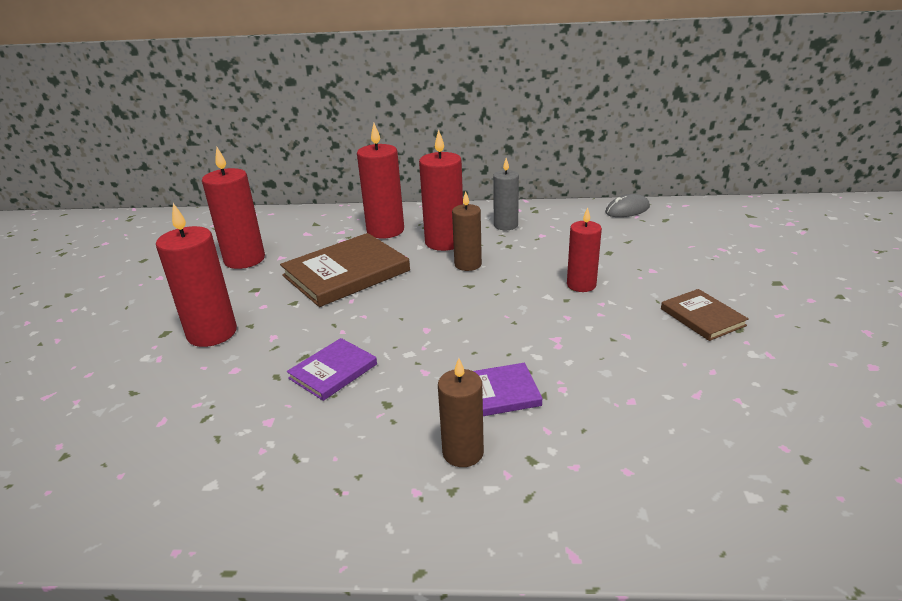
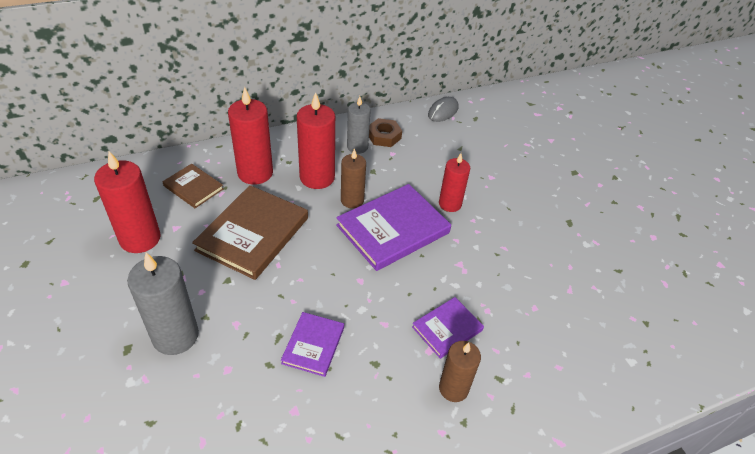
camera: 30 degrees left, 15 degrees up
(212, 333) = (175, 336): red candle -> grey candle
(496, 294) = (393, 229): none -> purple book
(542, 221) = (384, 136): none -> brown nut
(702, 317) = (543, 217): brown book -> brown book (193, 187)

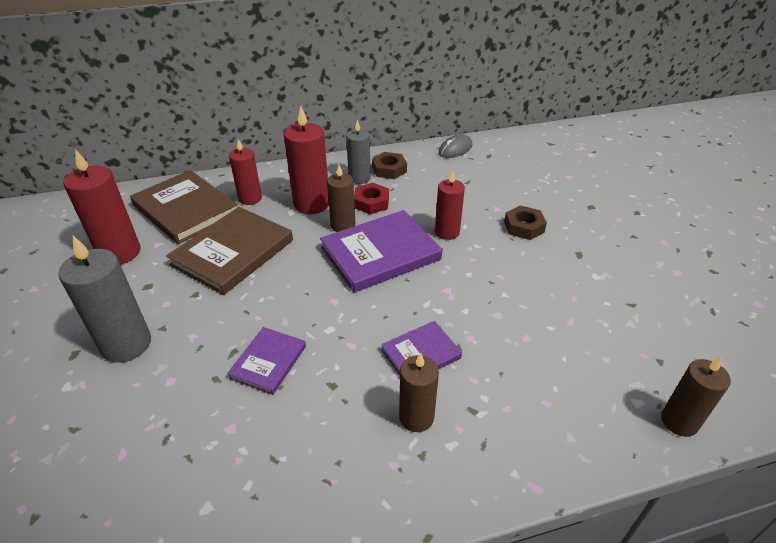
camera: 10 degrees right, 5 degrees down
(193, 187) = (186, 209): brown book -> brown book, size x1.84
(255, 173) = (250, 198): red candle -> red candle, size x0.65
(374, 174) = (371, 203): none -> red nut
(518, 196) = (524, 227): none -> brown nut
(665, 376) = (679, 421): none -> brown candle

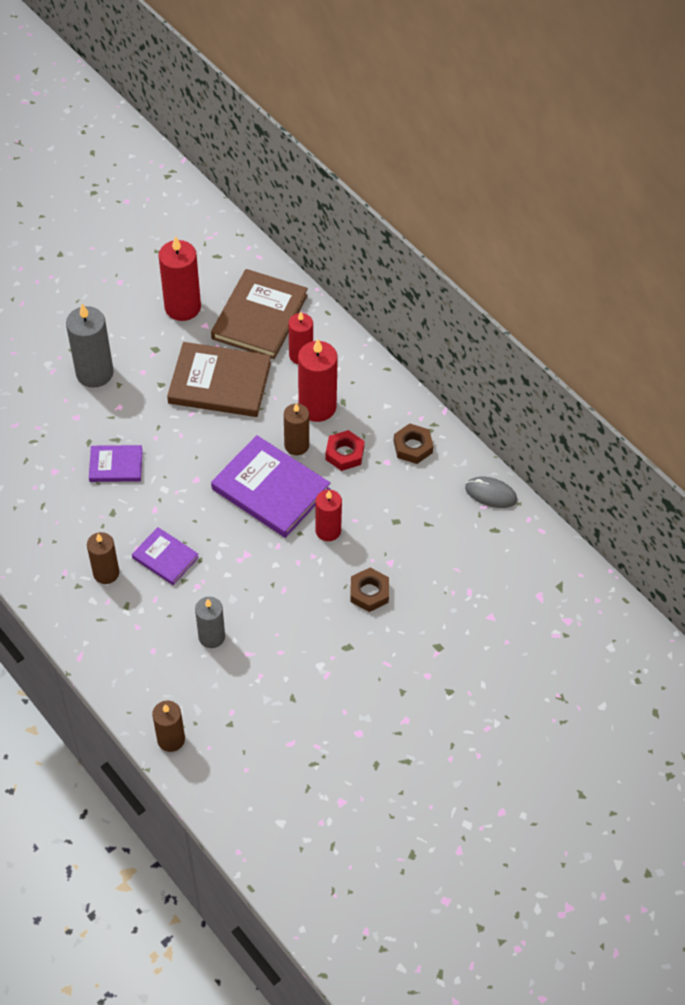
camera: 65 degrees right, 15 degrees up
(359, 178) = (382, 427): grey candle -> grey candle (211, 636)

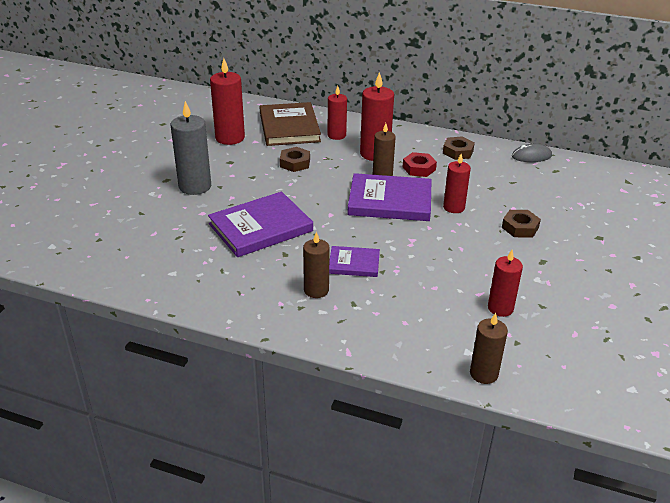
camera: 30 degrees left, 20 degrees down
(116, 465) = (260, 227): purple book -> purple book, size x1.84
(211, 636) = (440, 295): grey candle -> none
(220, 382) = (295, 163): brown book -> brown nut
(251, 680) = (500, 308): none -> red candle

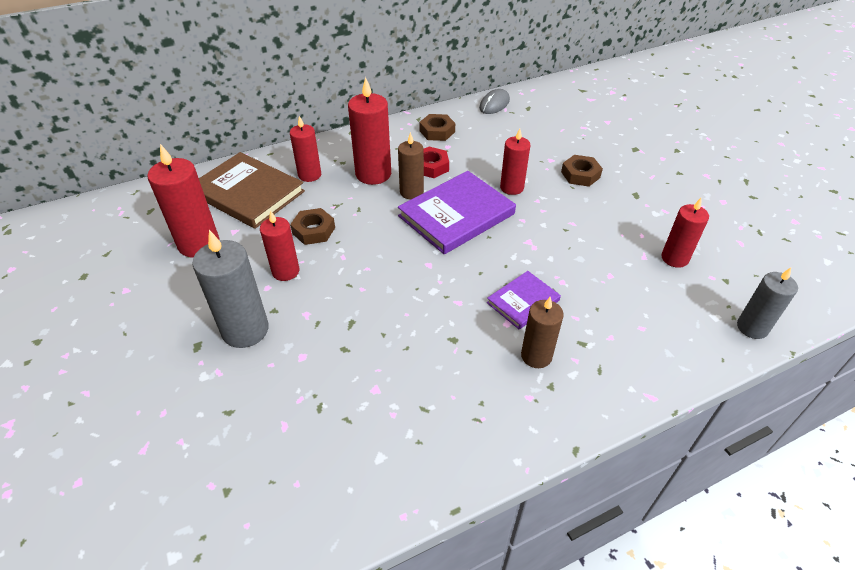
camera: 45 degrees left, 10 degrees up
(251, 173) = (285, 271): none -> red candle
(260, 227) = (387, 327): purple book -> none
(484, 374) = (752, 327): brown candle -> grey candle

